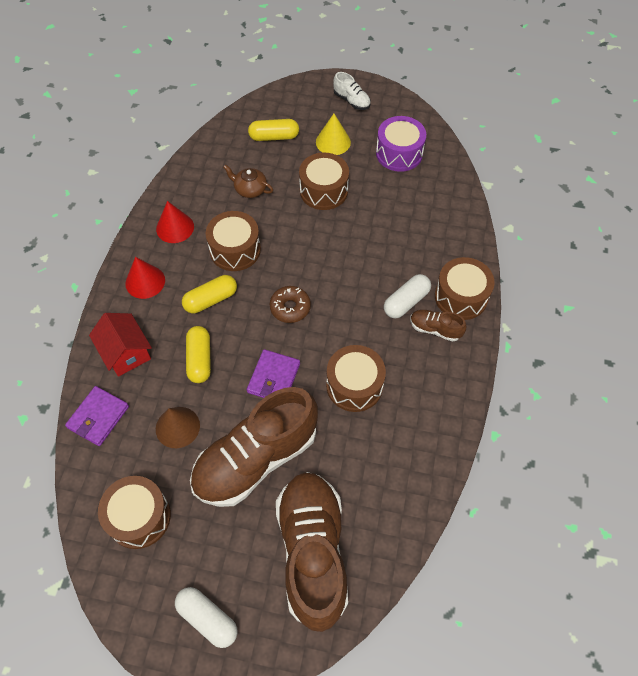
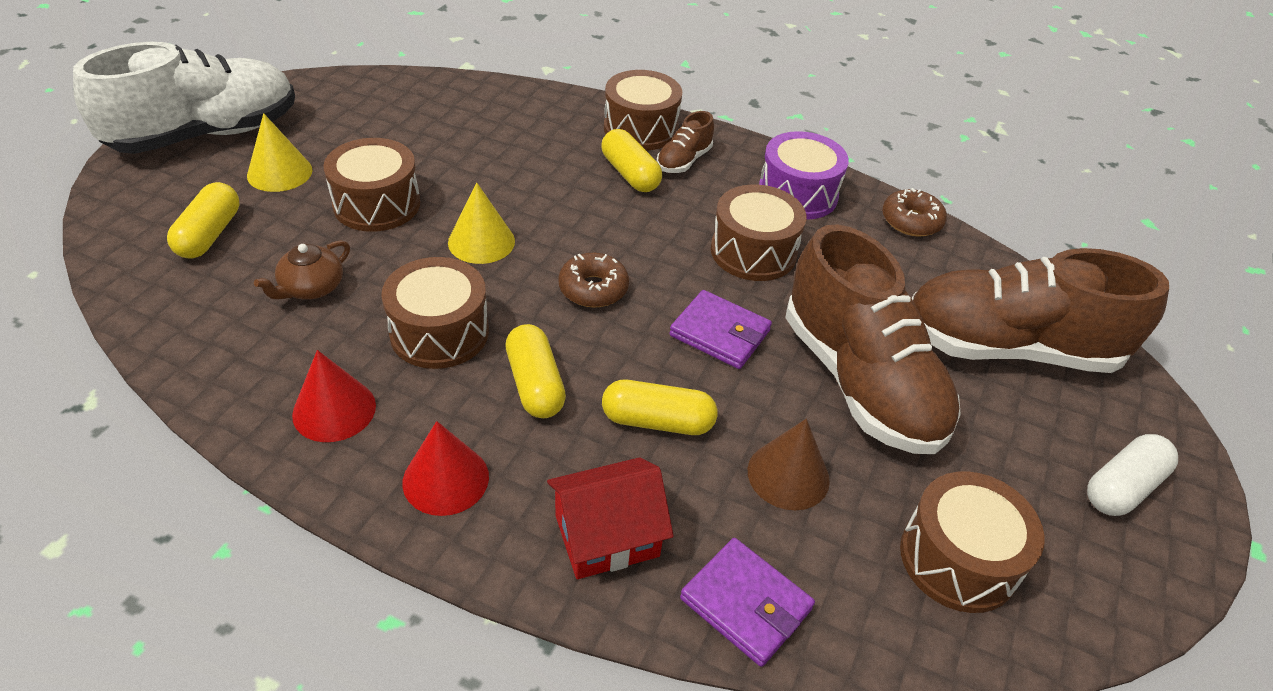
camera: 80 degrees left, 15 degrees down
(310, 245) = (481, 241): none -> yellow cone
(351, 101) = (206, 134): white shoe -> white shoe, size x2.33
(399, 153) = (357, 117): purple drum -> purple drum (797, 194)
(406, 302) = (630, 174): white capsule -> yellow capsule
(429, 484) = (911, 221): none -> brown donut

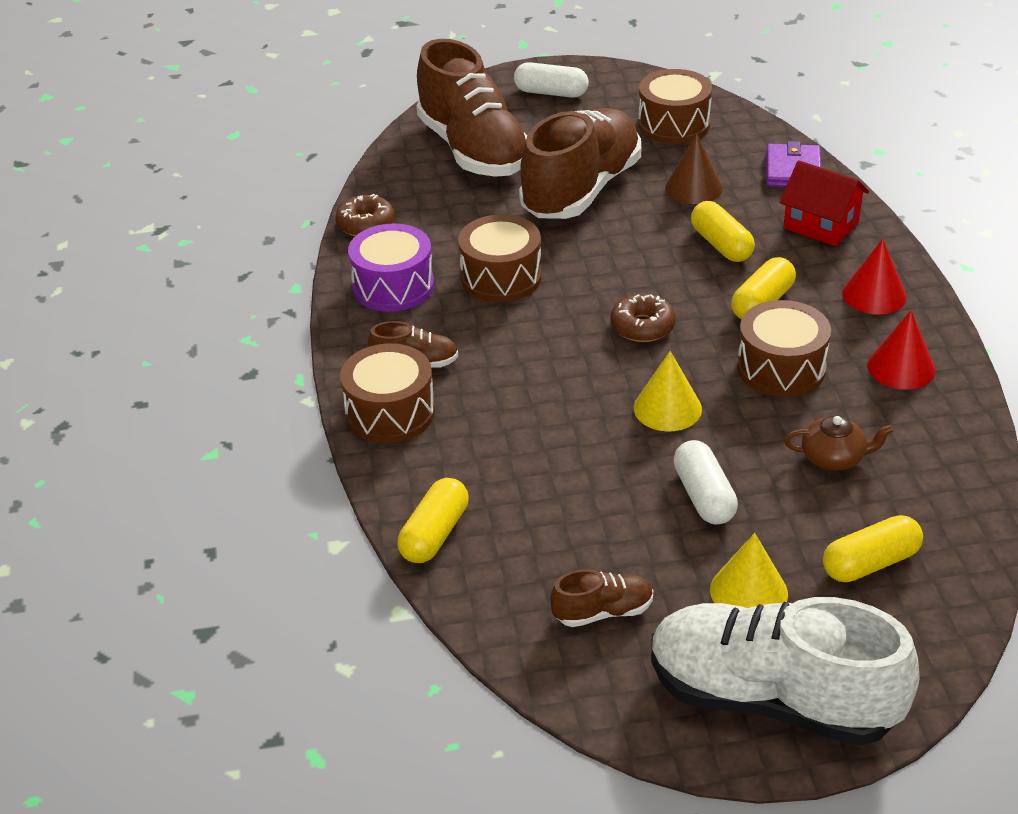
camera: 120 degrees left, 5 degrees down
(357, 117) = (603, 612): none -> brown shoe
(377, 204) = (704, 496): brown drum -> white capsule
(630, 174) = (474, 382): yellow capsule -> yellow capsule (434, 534)
(720, 333) = (611, 255): purple wallet -> none

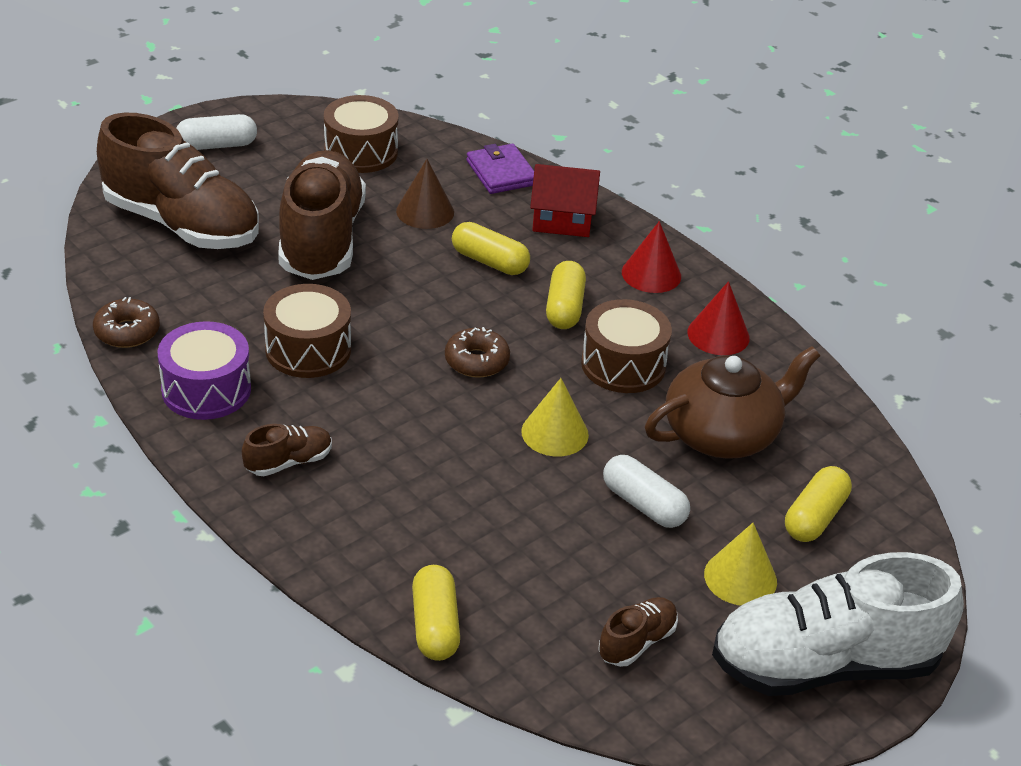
camera: 35 degrees left, 0 degrees up
(390, 412) = (301, 520): brown drum -> none
(834, 458) = (723, 433): brown teapot -> brown teapot, size x1.97

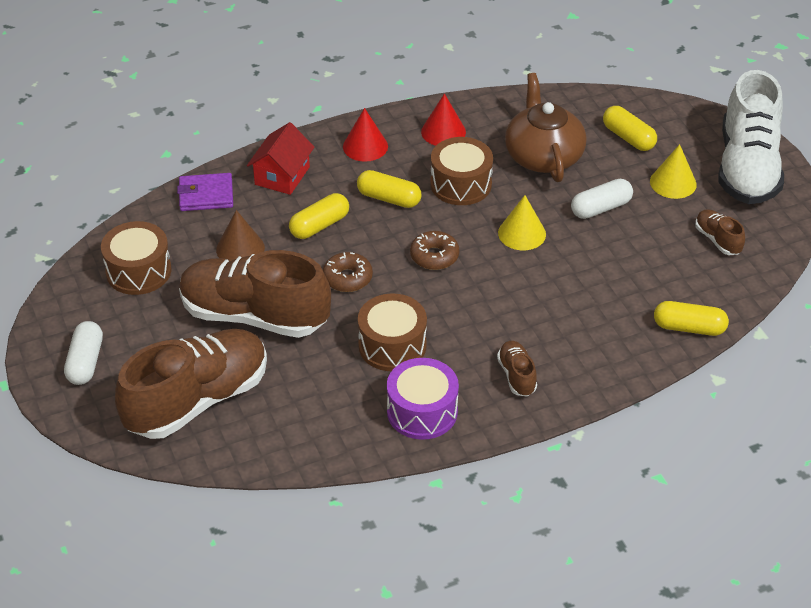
camera: 70 degrees left, 5 degrees up
(127, 331) = (334, 452): brown donut -> brown donut (347, 278)

